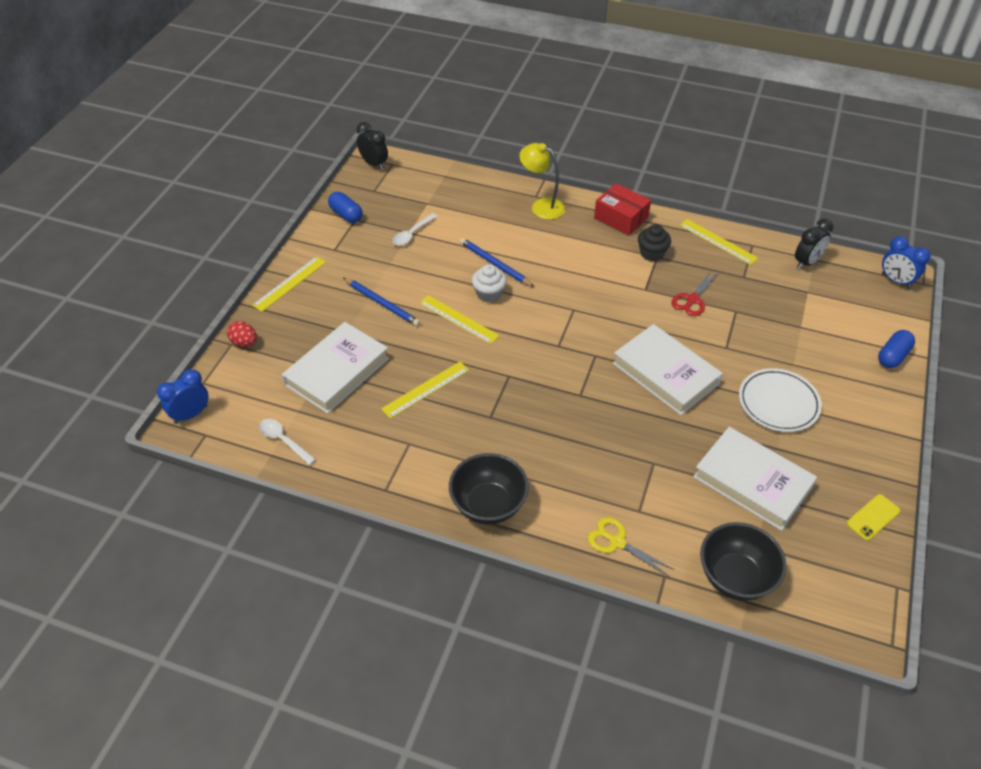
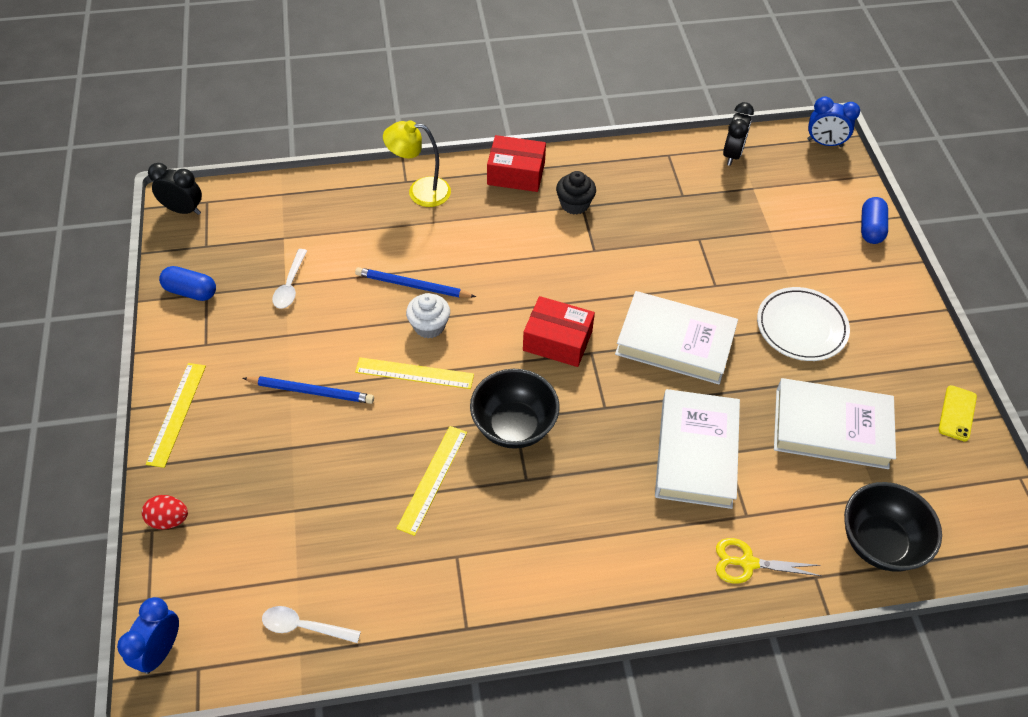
camera: 30 degrees left, 5 degrees up
(337, 371) = (312, 505): white book -> white book (696, 452)
(488, 505) = (591, 588): black bowl -> black bowl (514, 426)
(575, 338) = (557, 341): none -> red box
(692, 299) = (649, 243): red scissors -> none
(718, 241) = (632, 164): yellow ruler -> none

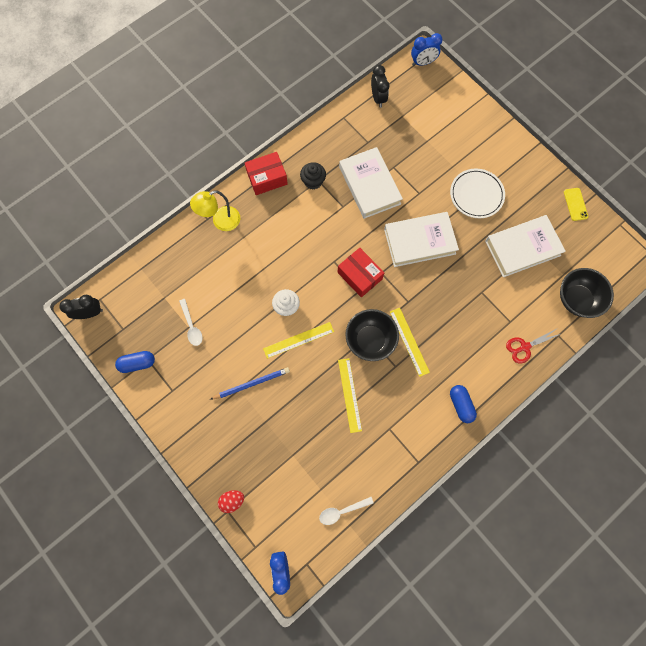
camera: 30 degrees left, 20 degrees up
(177, 413) = (189, 440): yellow ruler -> yellow ruler (409, 341)
(412, 286) = (260, 286): blue pencil -> none
(557, 341) = (359, 276): red box -> red box turned 60 degrees clockwise
(696, 452) = (467, 301): white book -> white book (369, 185)
(747, 563) = (525, 347): yellow scissors -> red scissors
(871, 228) = (477, 110): blue capsule -> blue capsule (461, 405)

